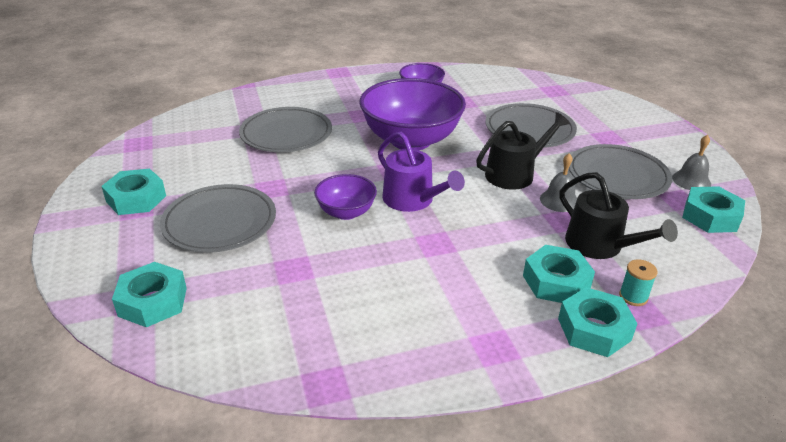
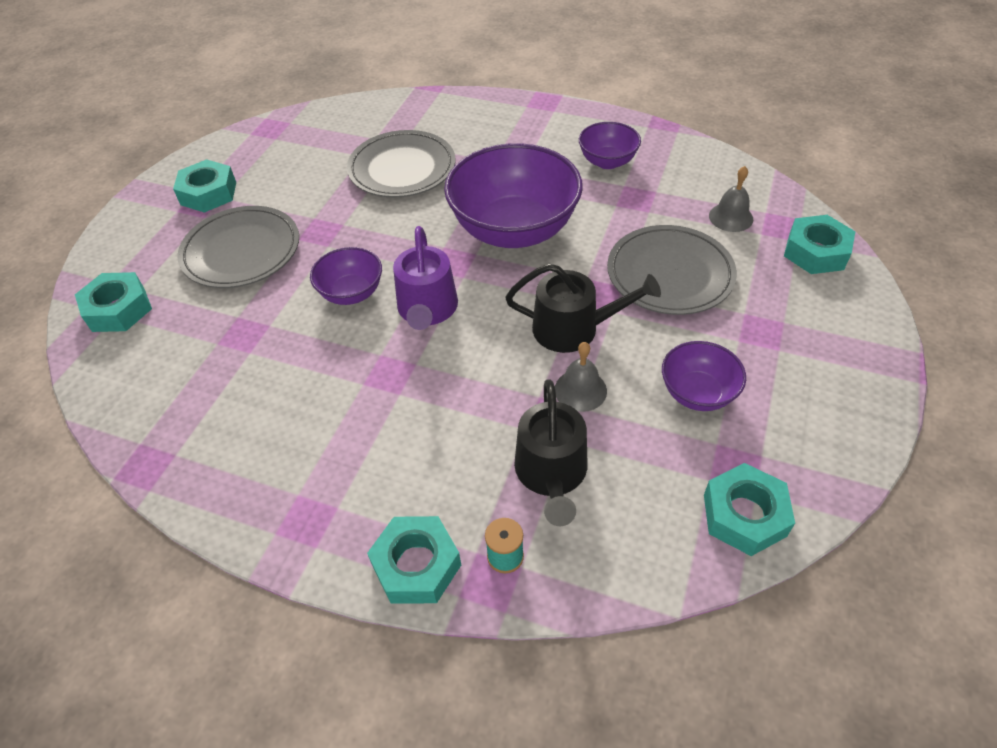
camera: 40 degrees right, 15 degrees up
(556, 282) = (448, 488): turquoise nut -> turquoise nut (815, 252)
(617, 176) = (697, 393): grey plate -> purple bowl
(691, 180) = (792, 451): grey bell -> grey bell (731, 217)

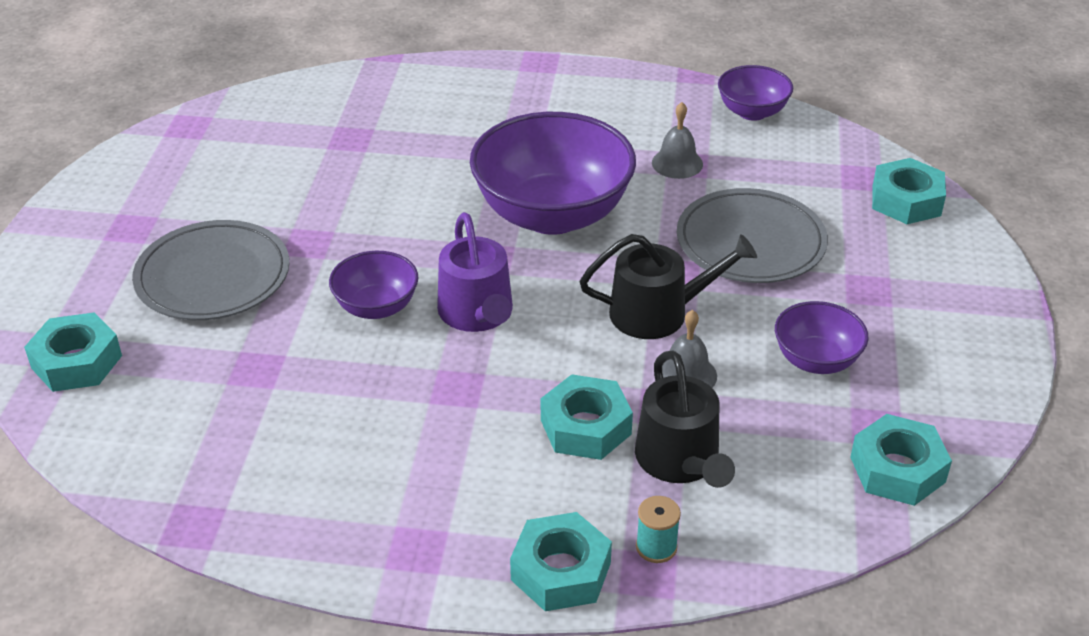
camera: 15 degrees left, 10 degrees down
(208, 193) = (138, 213): turquoise nut -> turquoise nut (586, 427)
(402, 168) = (386, 158): grey plate -> none
(607, 161) = (640, 126): purple bowl -> purple bowl (752, 112)
(731, 217) = (802, 173): grey bell -> grey bell (677, 163)

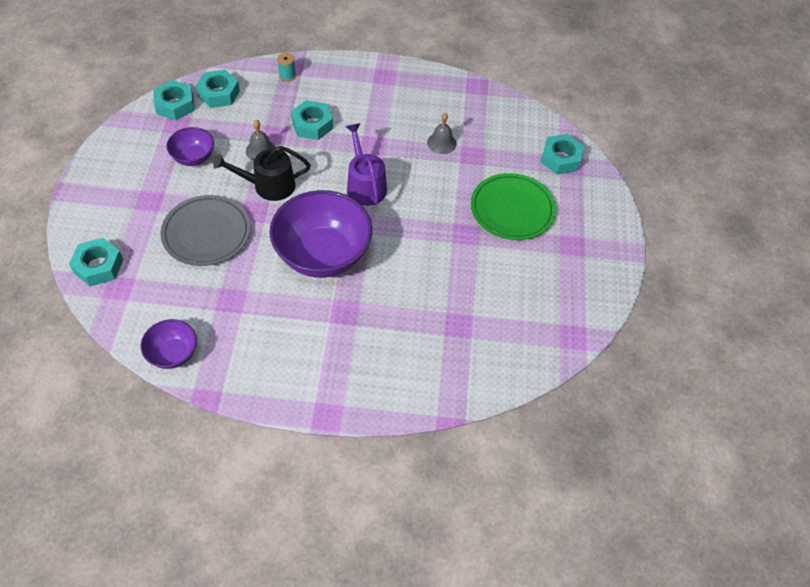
camera: 175 degrees right, 15 degrees up
(213, 276) = (512, 209): grey plate -> green plate
(376, 307) = (419, 189): purple bowl -> none
(561, 571) = (326, 68): turquoise nut -> turquoise nut (219, 93)
(677, 163) = (238, 300): grey bell -> grey bell (441, 143)
(680, 461) = (271, 109): black watering can -> none

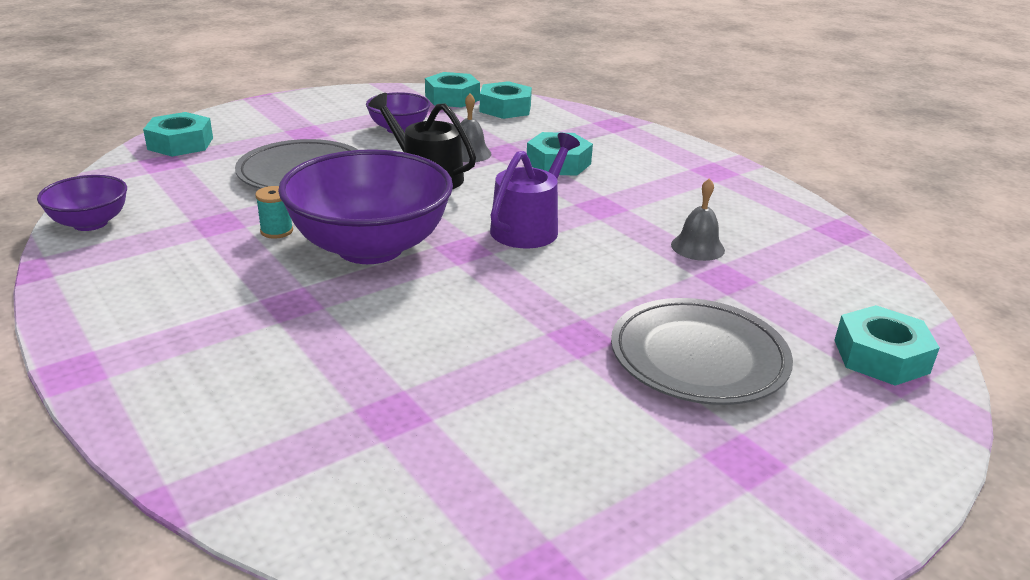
camera: 50 degrees right, 25 degrees down
(287, 76) = (597, 126): turquoise spool -> turquoise spool (276, 231)
(512, 209) = (698, 357): green plate -> grey plate

